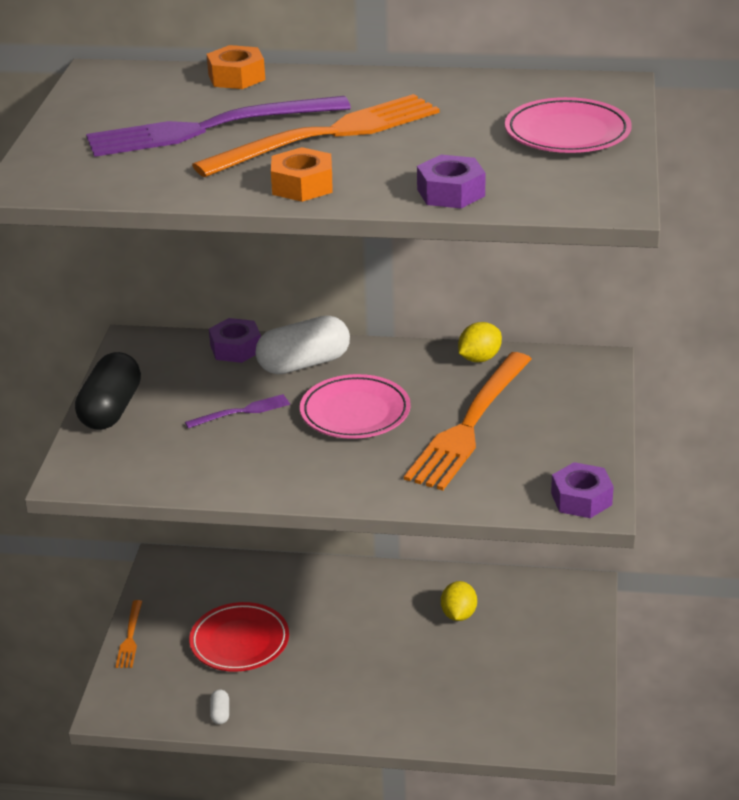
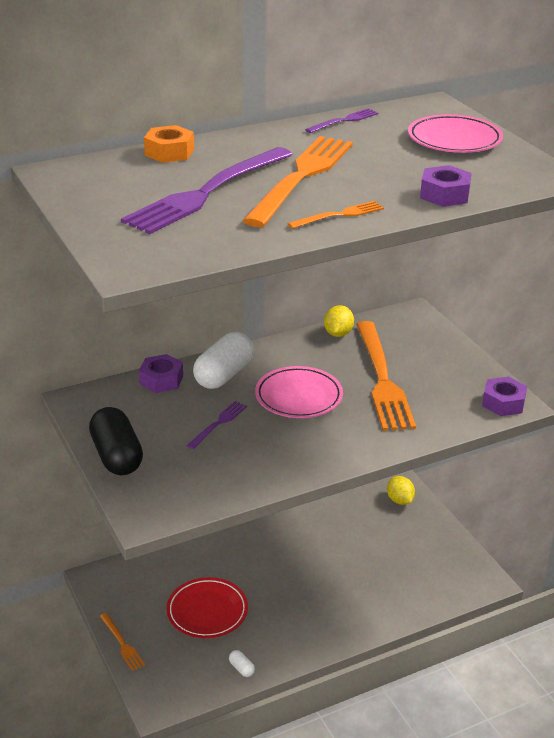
camera: 35 degrees left, 0 degrees up
(302, 185) = (339, 215): orange nut -> orange fork
(458, 615) = (337, 530): yellow lemon -> yellow lemon (399, 500)
(474, 83) = (344, 121): none -> purple fork

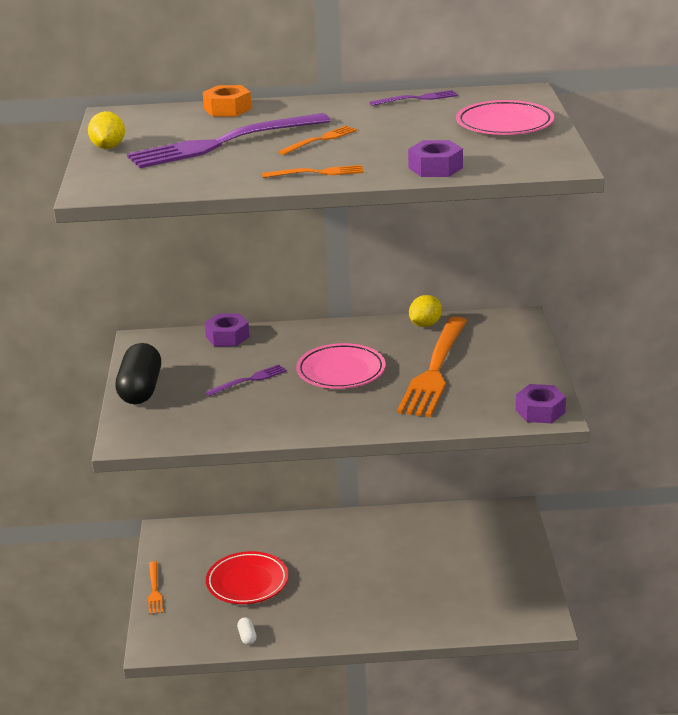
camera: 25 degrees right, 5 degrees down
(224, 375) = (287, 342): white capsule -> none
(302, 177) = (320, 140): orange fork -> orange fork, size x0.45
(399, 500) = (503, 528): yellow lemon -> yellow lemon (108, 147)

